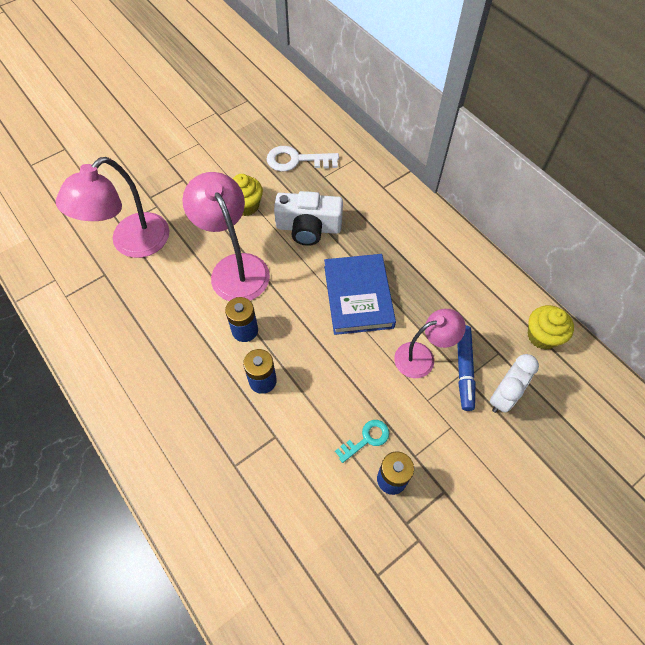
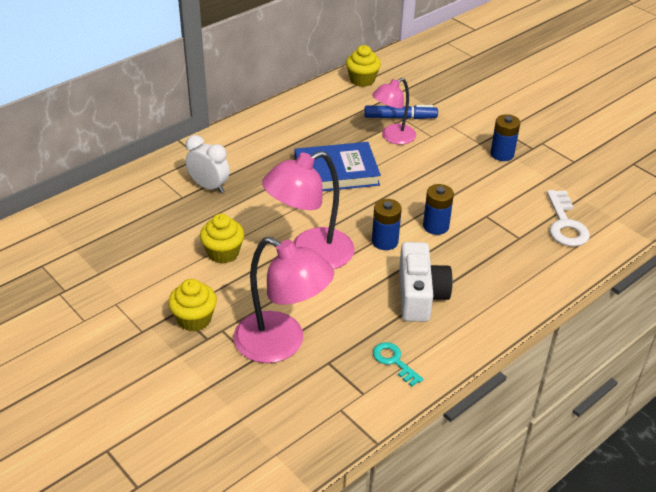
camera: 95 degrees left, 20 degrees down
(171, 189) = (194, 319): none -> yellow cupcake
(296, 160) = (155, 217): white key -> white key (565, 224)
(308, 227) = (254, 205): white camera -> white camera (420, 295)
(366, 439) = (473, 166): turquoise key -> turquoise key (394, 361)
(422, 357) = (393, 137): pink lamp -> pink lamp turned 105 degrees counterclockwise
(503, 397) = (419, 101): white clock -> white clock (209, 187)

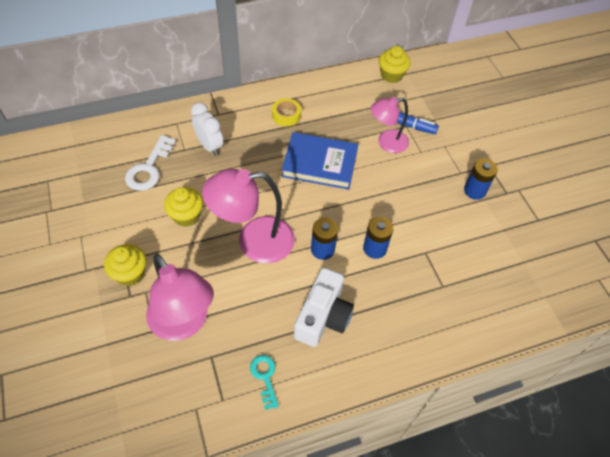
camera: 20 degrees right, 15 degrees up
(275, 140) = (286, 115): none -> yellow tape
(565, 224) = (493, 286): white key -> white key (149, 168)

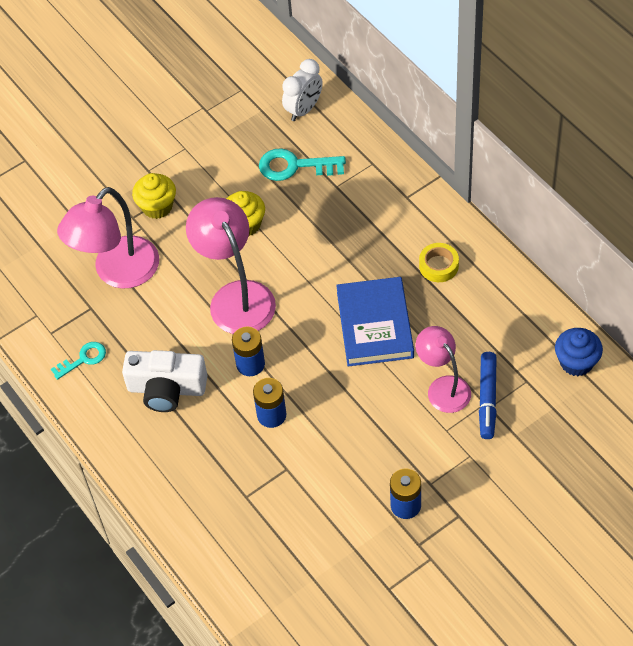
camera: 80 degrees right, 0 degrees up
(149, 168) = (295, 166): white key -> turquoise key
(209, 146) = (352, 208): white clock -> white clock (304, 109)
(391, 75) = (576, 362): yellow cupcake -> blue cupcake

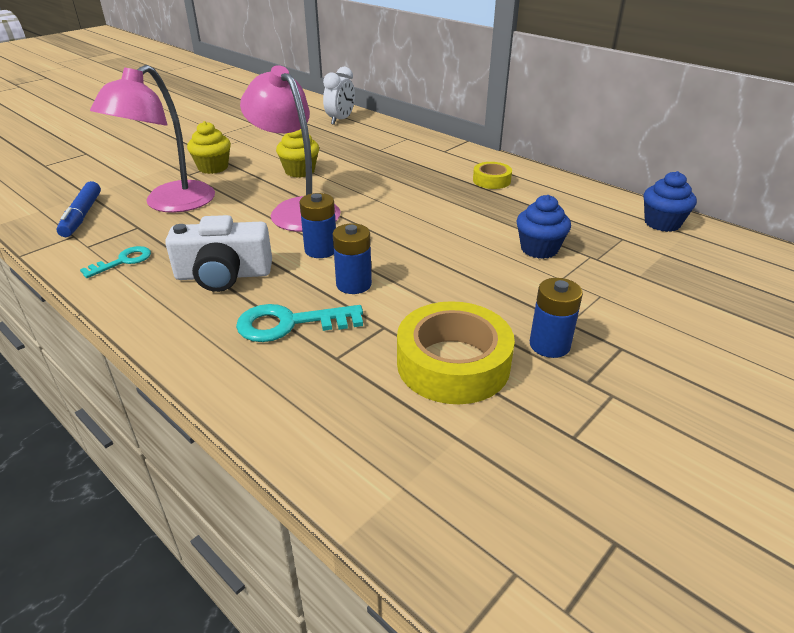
camera: 15 degrees left, 20 degrees down
(295, 166) = (339, 143): turquoise key -> turquoise key (290, 324)
(328, 514) = (453, 363): none -> yellow tape
(375, 325) = (446, 216): blue book -> none
(443, 387) = (539, 249): pink lamp -> blue cupcake
(487, 399) = (591, 253): blue marker -> blue marker (82, 216)

